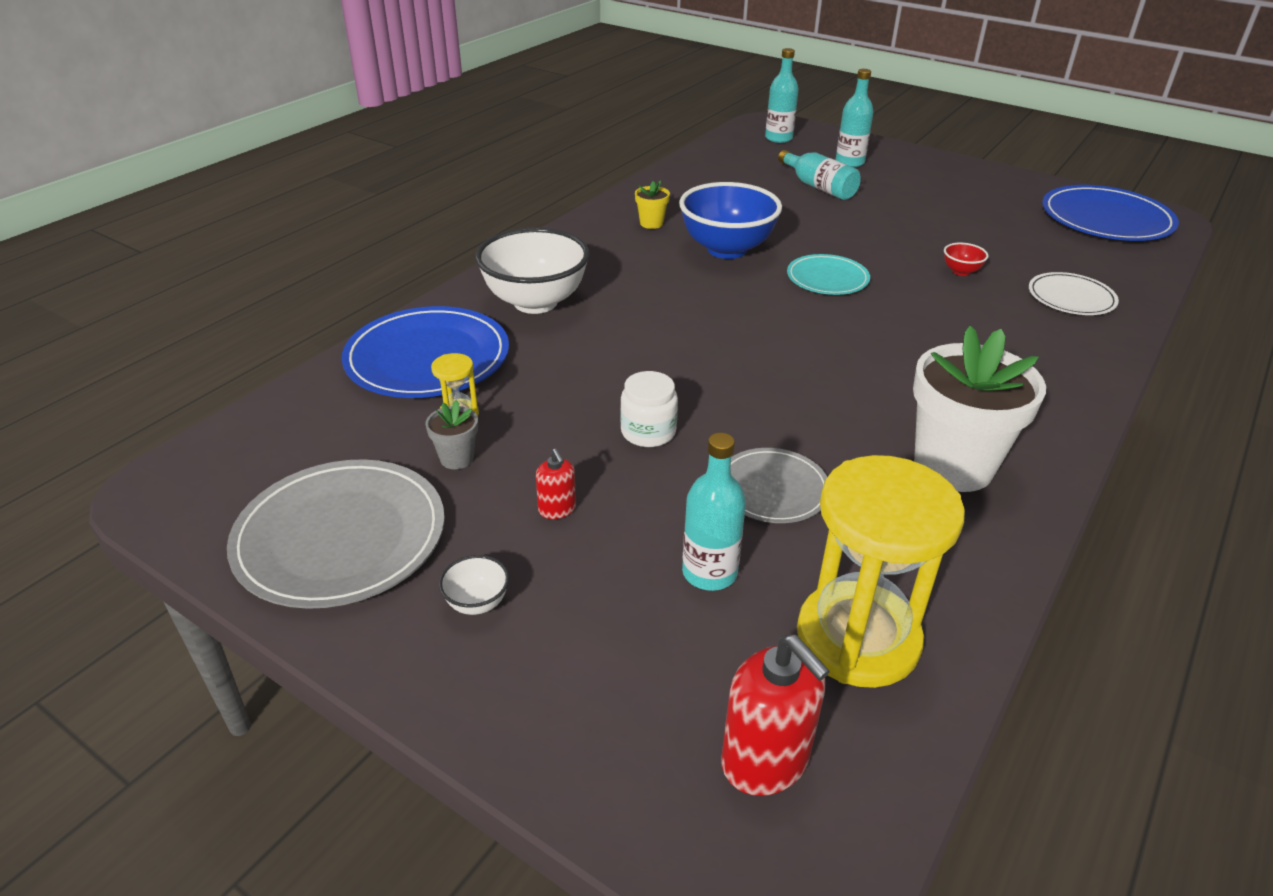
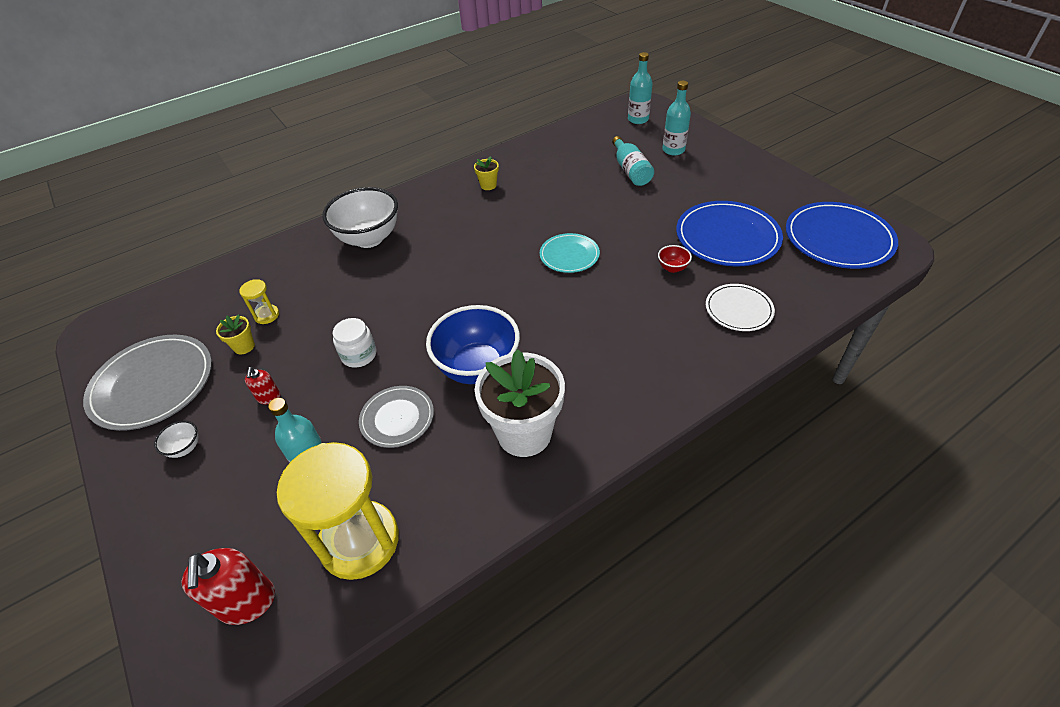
camera: 25 degrees right, 10 degrees up
(427, 358) = (280, 269): blue plate -> blue plate (727, 237)
(457, 458) = (244, 346): grey flower pot -> yellow flower pot
(726, 249) = (520, 217): blue bowl -> blue bowl (478, 367)

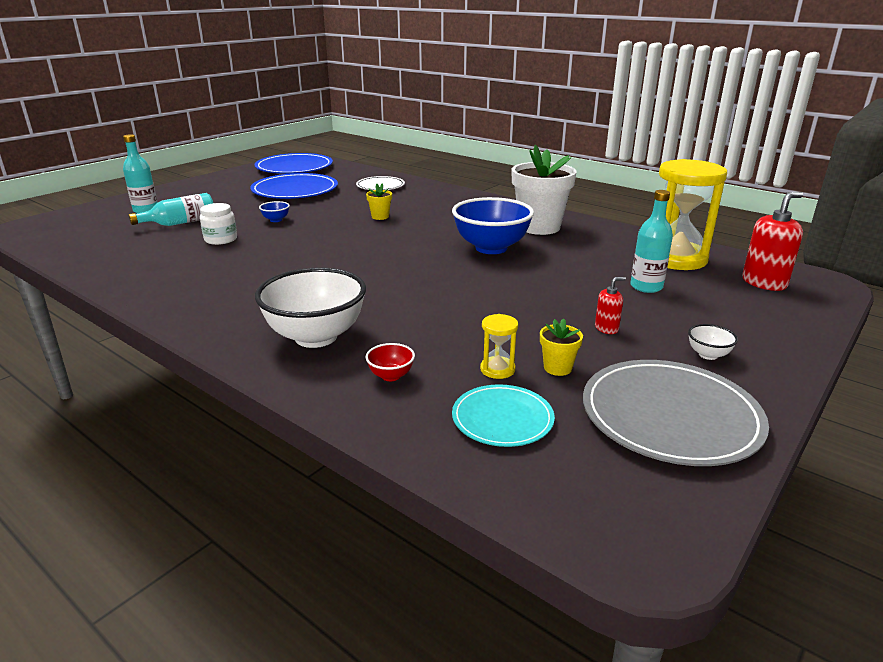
camera: 110 degrees left, 20 degrees down
(359, 355) = (515, 297): white jar -> white jar (221, 239)
(397, 418) = (568, 267): grey plate -> none
(488, 185) = (193, 283): yellow flower pot -> yellow flower pot (380, 217)
(569, 255) = (329, 233): turquoise plate -> turquoise plate (502, 419)
(622, 223) = (276, 220): none -> blue bowl
(638, 119) = (65, 227): turquoise bottle -> none
(672, 268) = (339, 202): red bowl -> red bowl (391, 376)

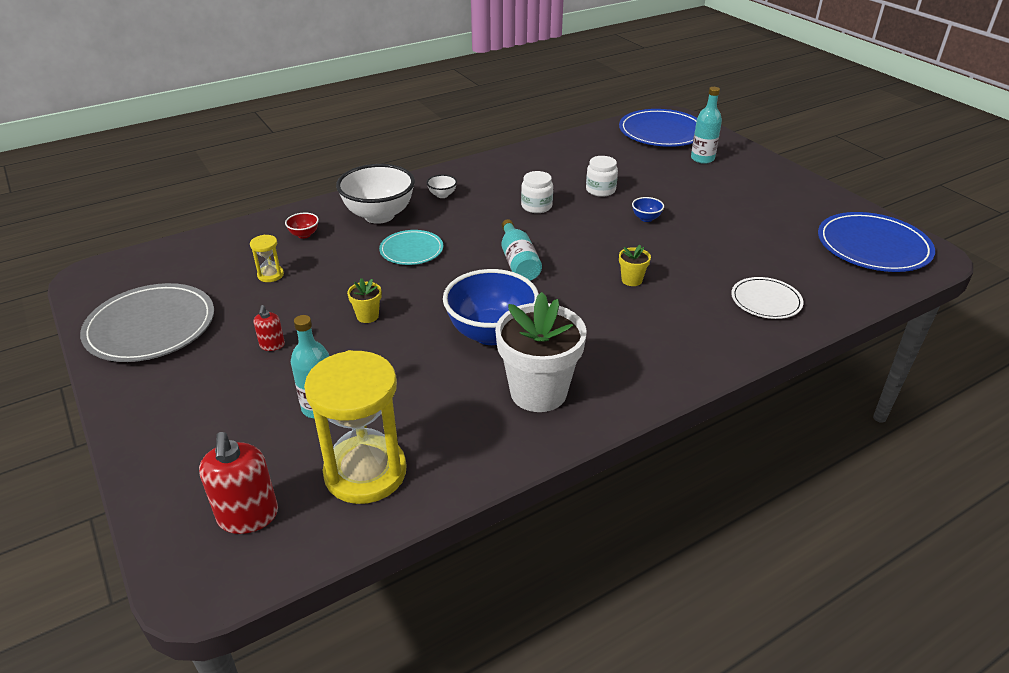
camera: 110 degrees right, 10 degrees up
(180, 223) = (657, 173): turquoise bottle -> turquoise bottle (518, 262)
(264, 260) = (536, 206): none -> white jar
(295, 190) = (756, 237): blue plate -> blue plate (662, 132)
(502, 419) = (221, 263): turquoise plate -> turquoise plate (411, 250)
(557, 368) = (246, 300): yellow flower pot -> yellow flower pot (367, 316)
(708, 355) = (184, 383): white bowl -> white bowl (442, 195)

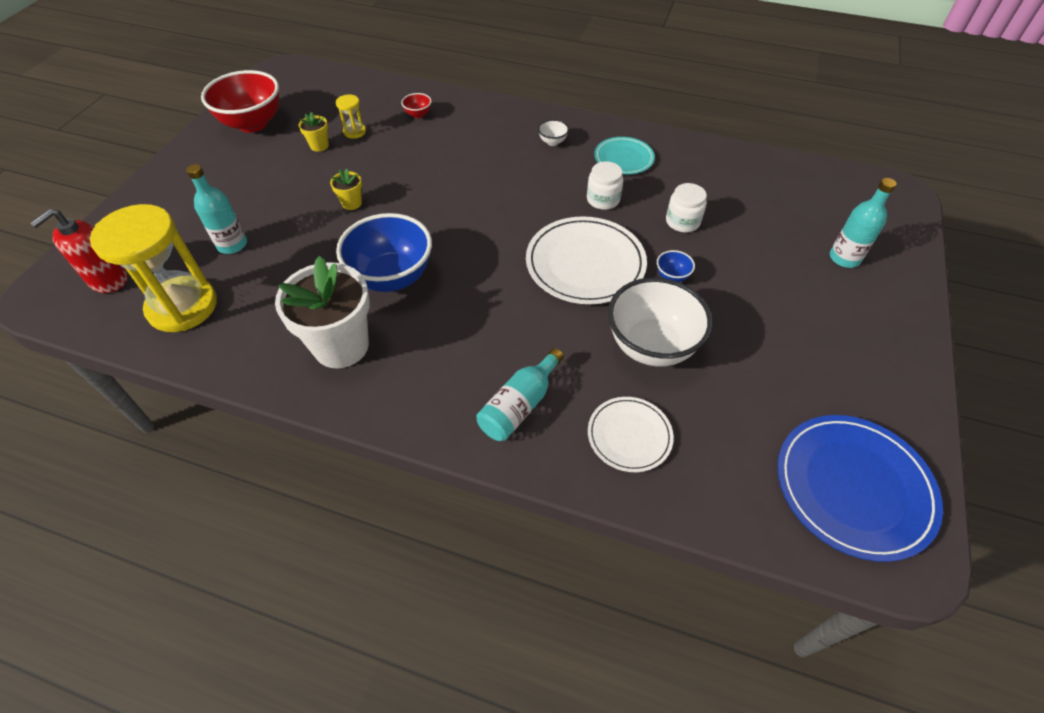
camera: 50 degrees right, 15 degrees up
(150, 326) = (253, 124): grey plate -> red bowl
(272, 345) = (279, 182): red soap dispenser -> none
(379, 215) = (484, 130): white bowl -> white bowl (651, 346)
(411, 250) = (456, 173): turquoise plate -> turquoise plate (623, 158)
(518, 262) = (505, 237): turquoise bottle -> turquoise bottle (519, 405)
(591, 243) = (585, 263): none -> white plate
(631, 280) = (556, 320): yellow flower pot -> yellow flower pot (319, 146)
(662, 132) = (854, 203): blue plate -> none

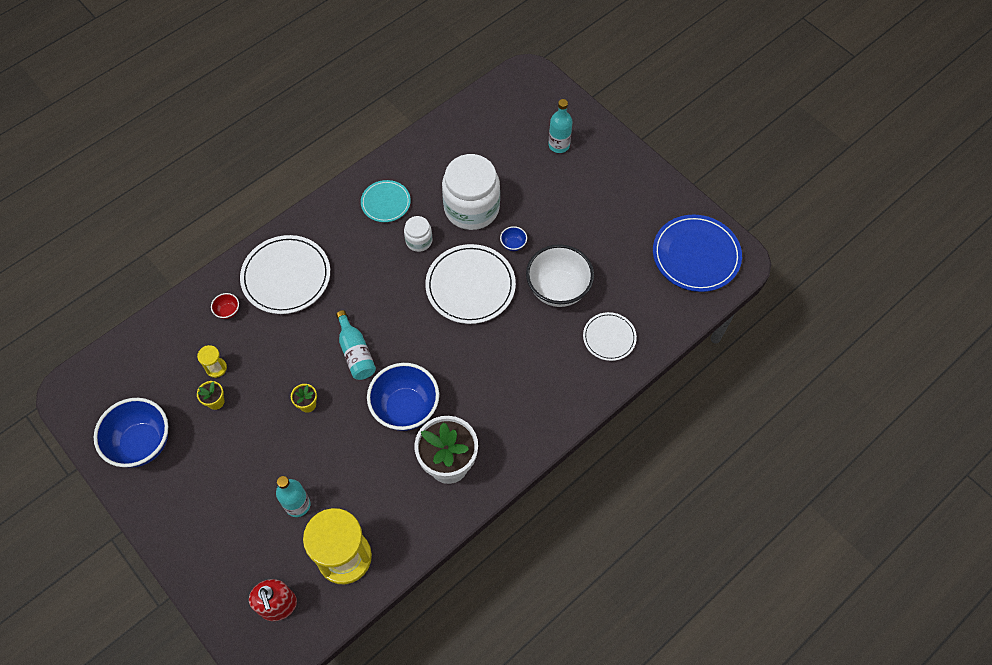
camera: 60 degrees left, 10 degrees up
(253, 124) = (142, 443): red bowl -> blue bowl
(482, 131) = (286, 276): none -> white plate
(519, 405) = (557, 382): turquoise bottle -> turquoise bottle (356, 353)
(552, 142) = (334, 236): white bowl -> none
(682, 222) = (471, 208): white jar -> white jar, size x2.10

